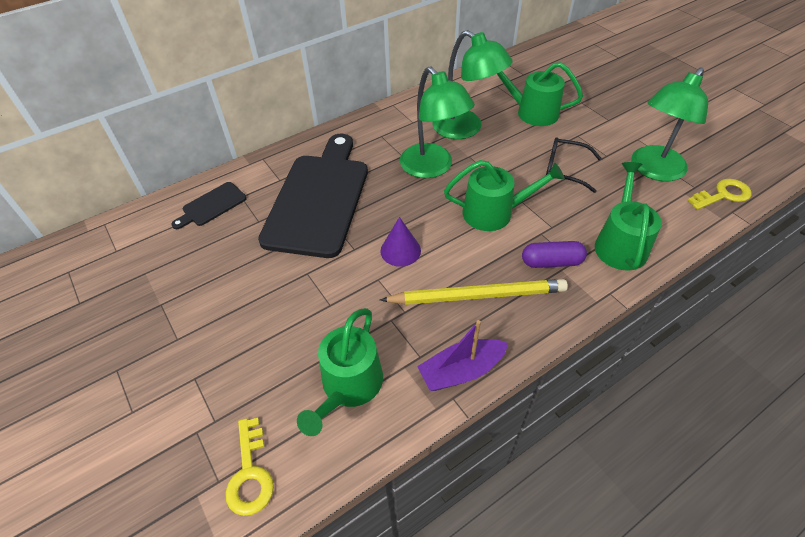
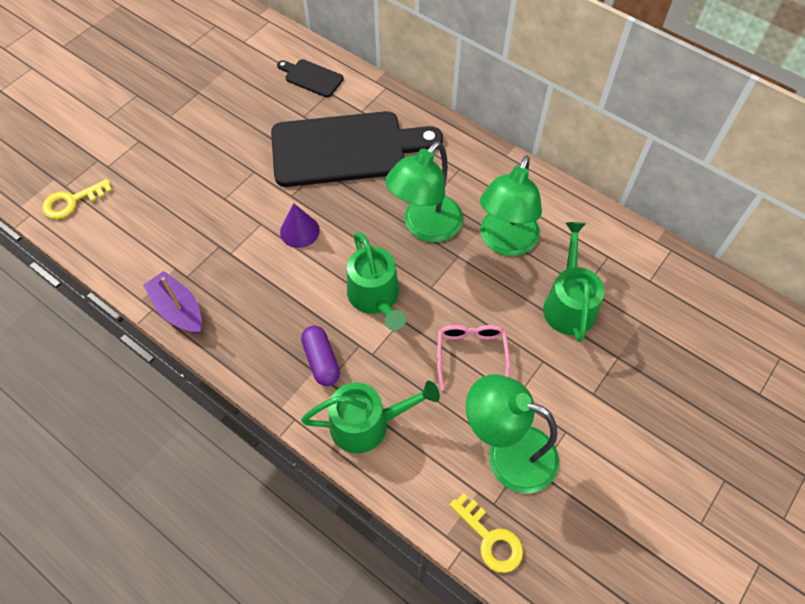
camera: 70 degrees right, 10 degrees up
(349, 386) = (150, 236): green watering can -> none
(477, 295) = (262, 304): yellow pencil -> none
(564, 169) = (471, 354): black glasses -> pink glasses

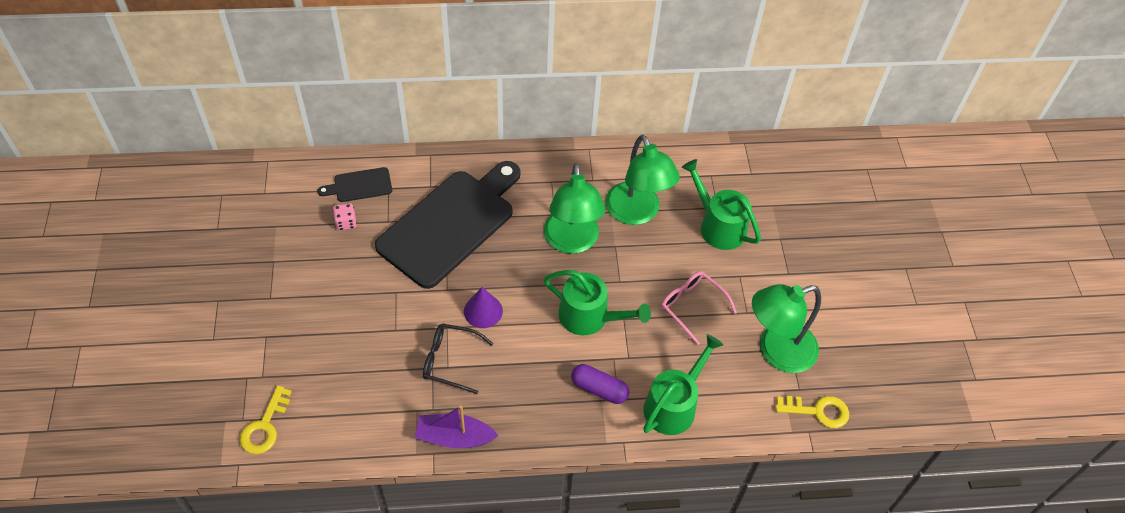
camera: 45 degrees left, 5 degrees down
(236, 250) = (450, 361): none -> black glasses
(274, 98) = (346, 223): none -> pink dice

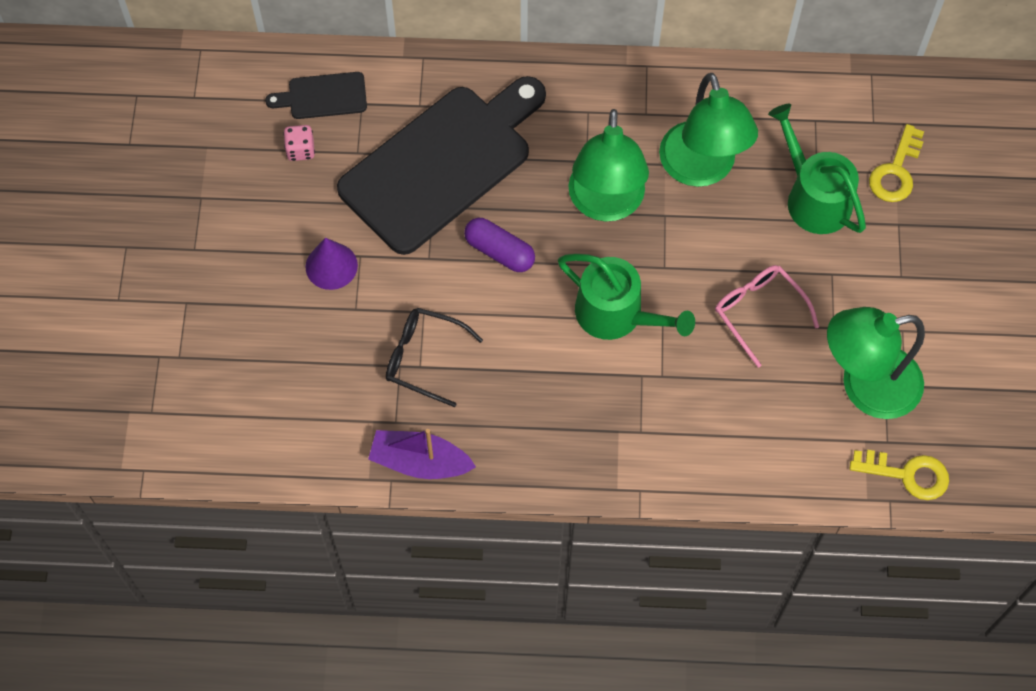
camera: 10 degrees right, 10 degrees up
(265, 427) = (179, 424): yellow key -> yellow key (896, 171)
(483, 311) = (474, 293): purple cone -> purple cone (331, 266)
(599, 389) = (617, 416): purple capsule -> purple capsule (499, 251)
(673, 405) = (713, 447): green watering can -> none

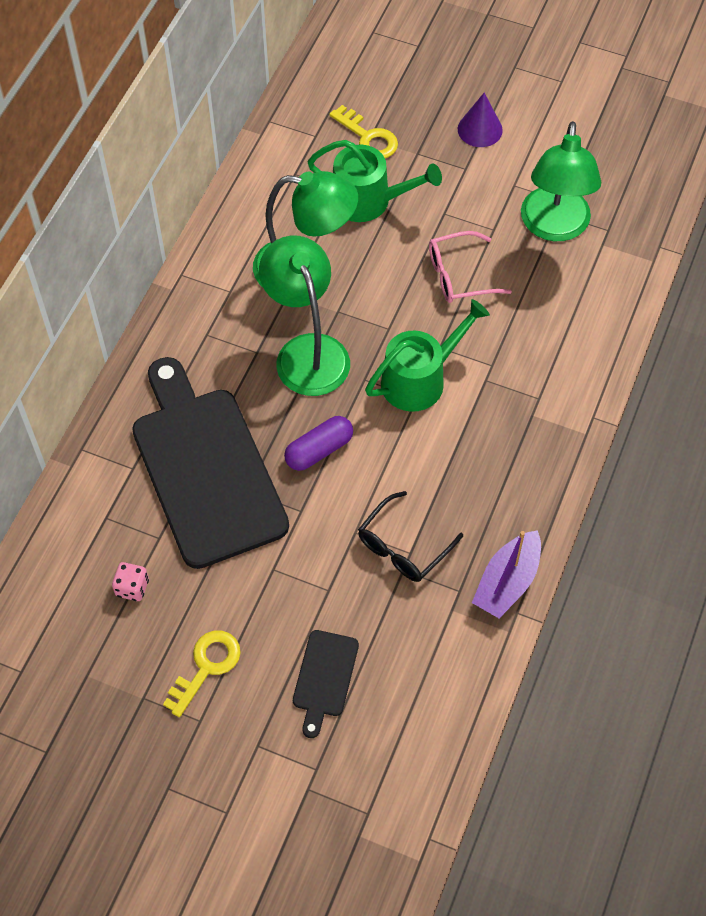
camera: 70 degrees left, 5 degrees down
(323, 96) = (81, 549): black cutting board -> black cutting board (324, 678)
(331, 266) = (273, 598): purple cone -> purple cone (480, 129)
(605, 204) = (307, 351): green lamp -> green lamp turned 135 degrees counterclockwise
(813, 198) = (368, 200): green watering can -> green watering can turned 150 degrees counterclockwise
(907, 474) = (641, 227): yellow key -> yellow key (206, 666)

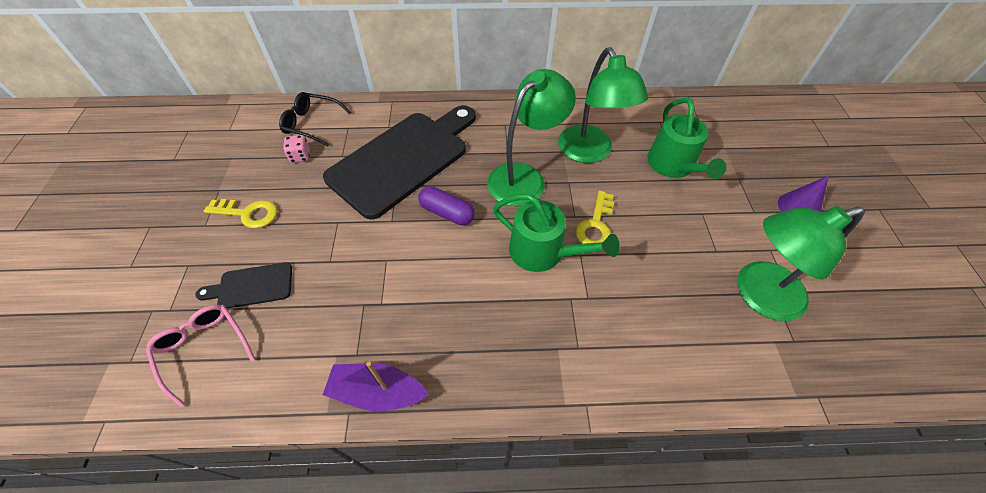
camera: 65 degrees right, 5 degrees down
(368, 138) = (724, 147): yellow key -> yellow key (595, 225)
(403, 547) = (385, 297): black glasses -> black glasses (312, 124)
(459, 275) = (655, 243): pink glasses -> pink glasses (203, 349)

